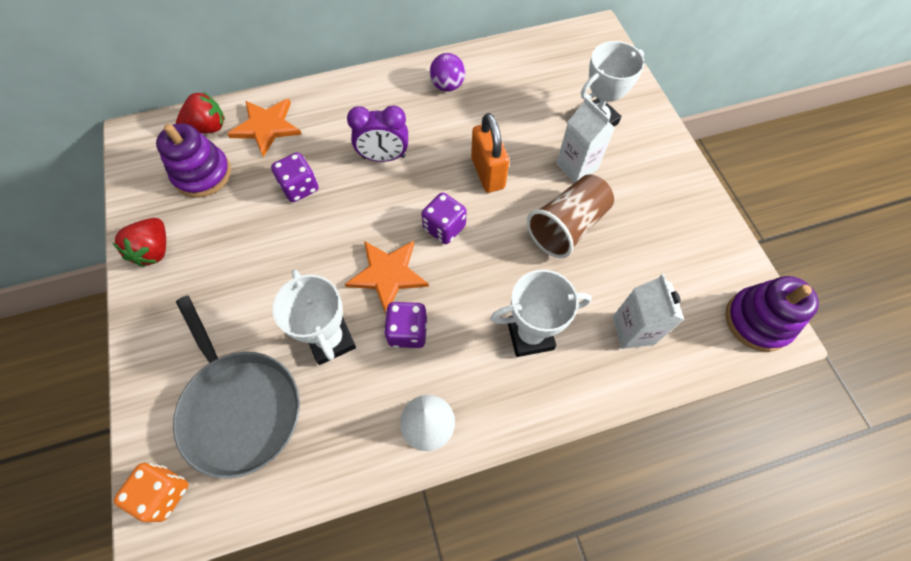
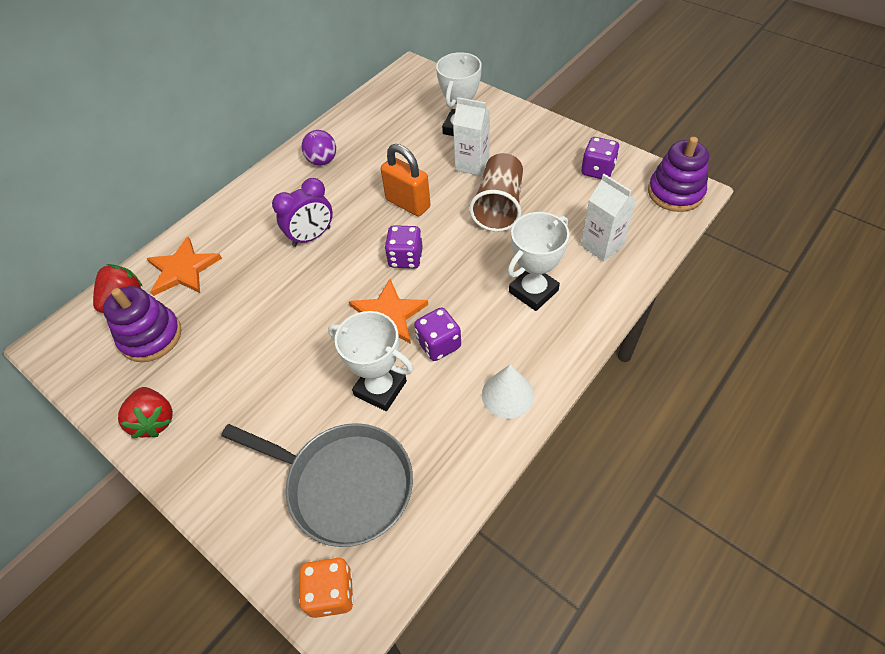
camera: 30 degrees left, 10 degrees down
(300, 187) = (255, 297): purple dice -> purple dice (597, 170)

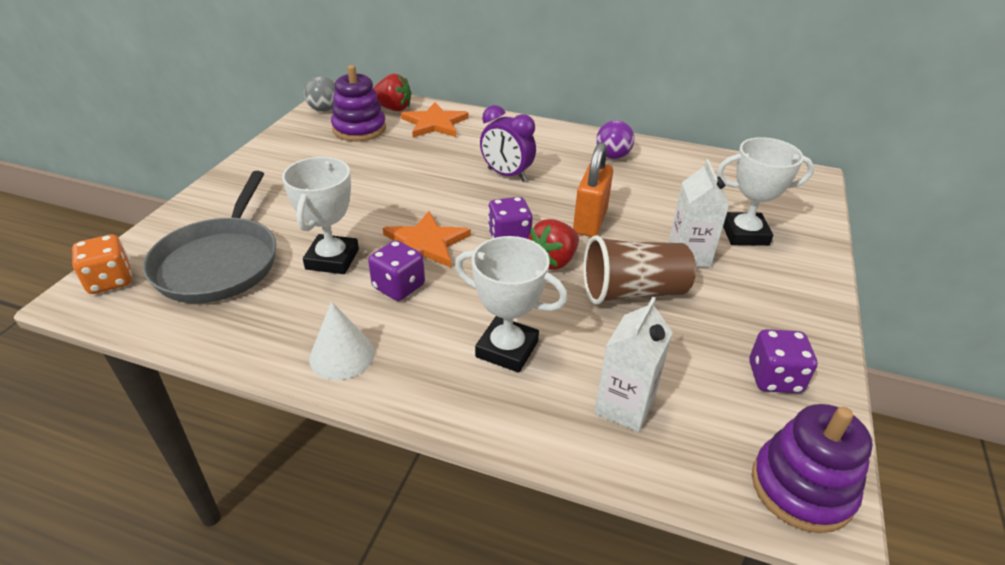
camera: 65 degrees right, 15 degrees down
(79, 365) = (324, 109): none -> grey ball
(154, 420) = (278, 152): red strawberry -> red strawberry (553, 261)

